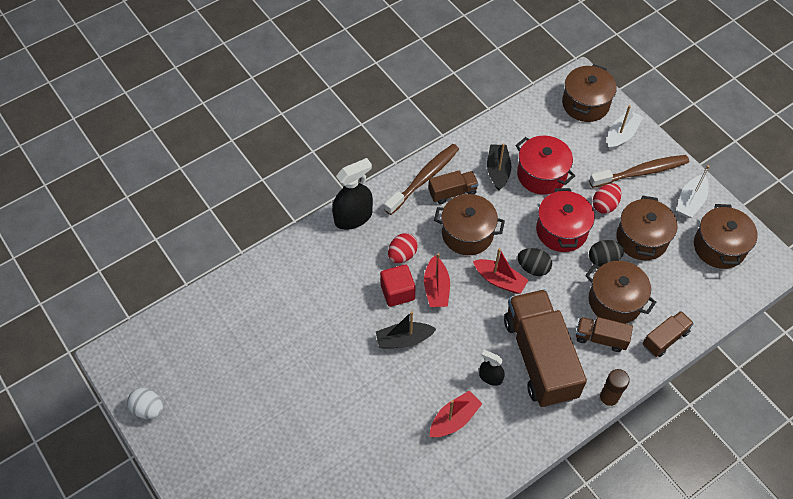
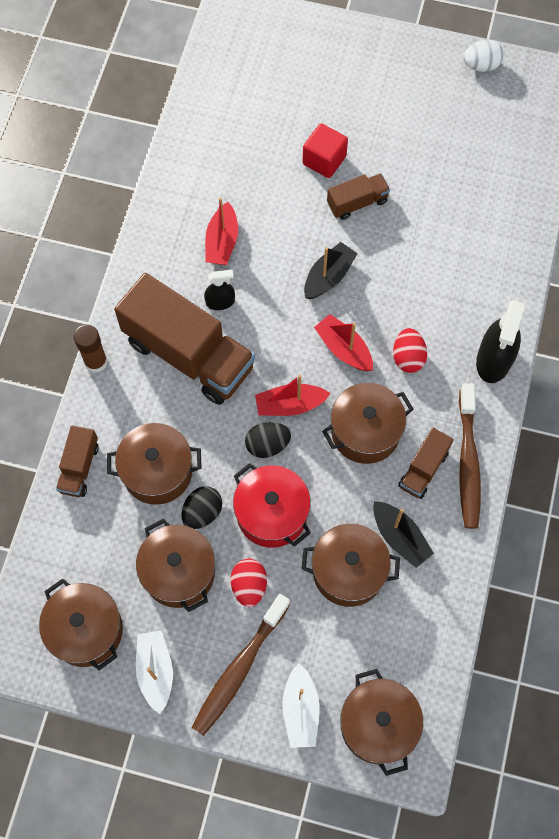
camera: 140 degrees right, 10 degrees up
(397, 292) = (376, 316): red cube -> red cube (324, 160)
(541, 175) = (348, 571): red pot -> brown pot
(600, 338) = (144, 419): brown truck -> brown truck (357, 203)

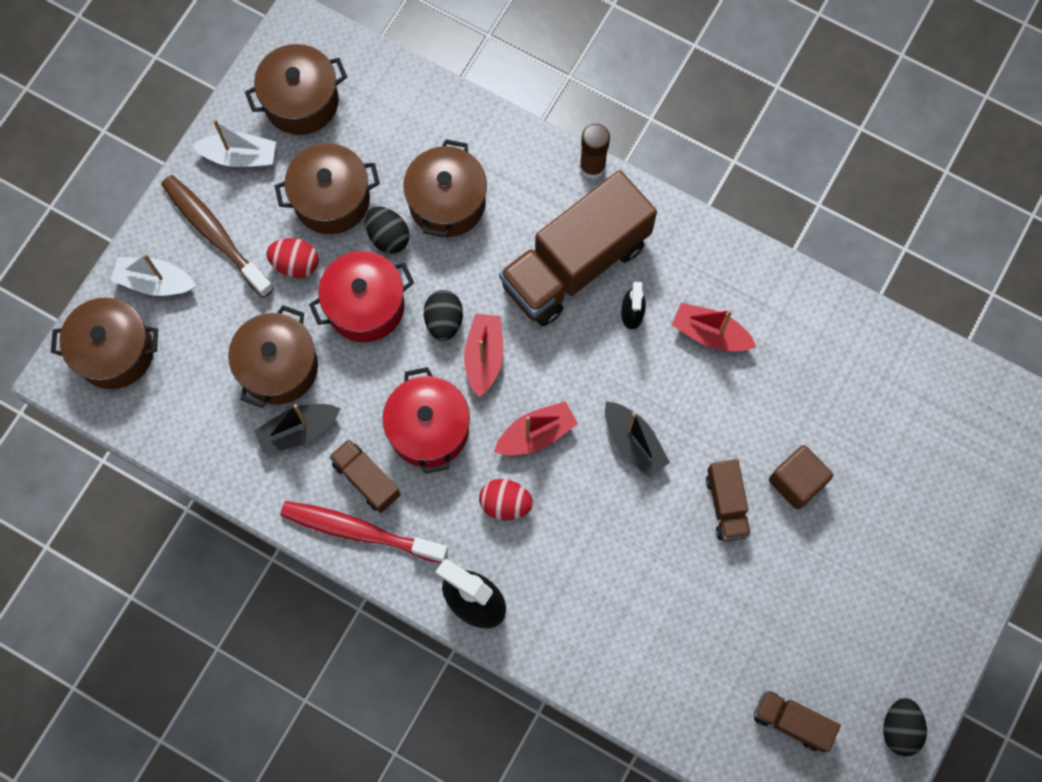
camera: 105 degrees right, 5 degrees up
(79, 467) = (474, 127): brown truck -> brown truck (791, 722)
(324, 160) = (796, 482): red cube -> brown cube
(365, 432) = (429, 429): brown pot -> red pot
(468, 462) = (359, 531): brown toothbrush -> red toothbrush
(481, 65) = (899, 728): white egg -> black egg

